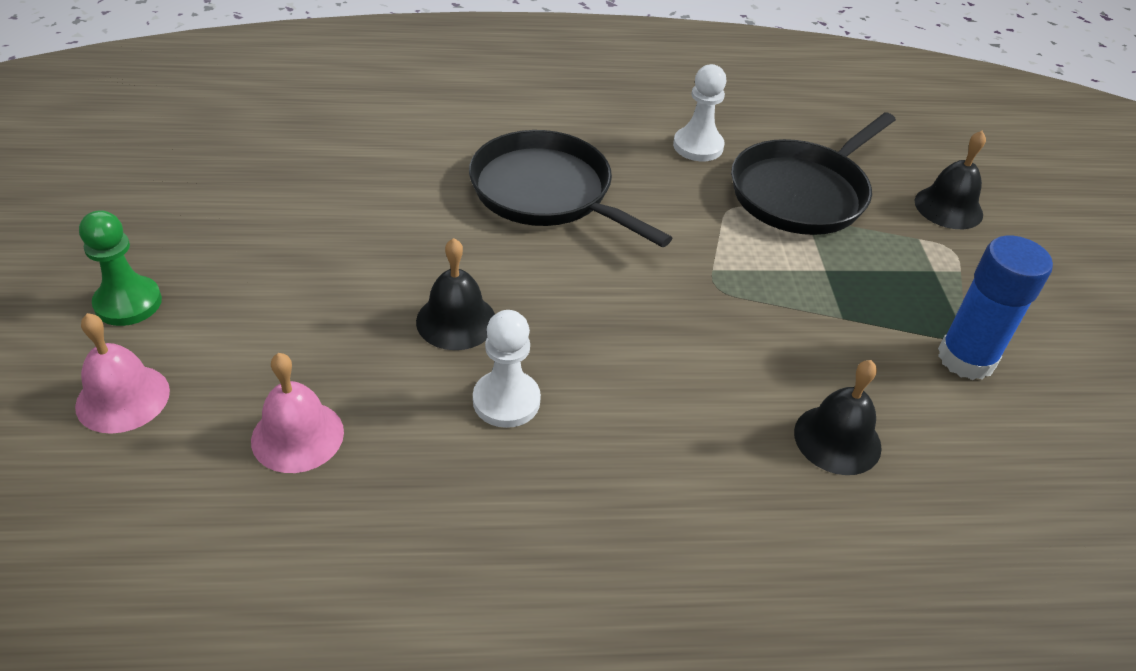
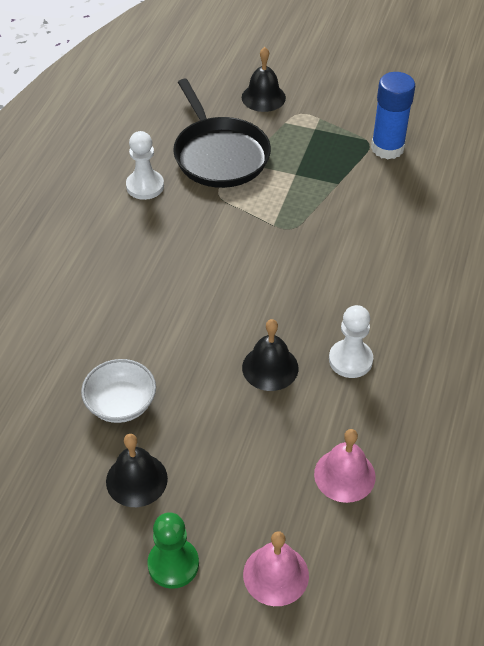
camera: 65 degrees left, 5 degrees up
(348, 208) = (121, 404): none -> white bowl
(546, 192) = (157, 283): black pan -> none
(837, 439) = (426, 223): black bell -> black bell (136, 479)

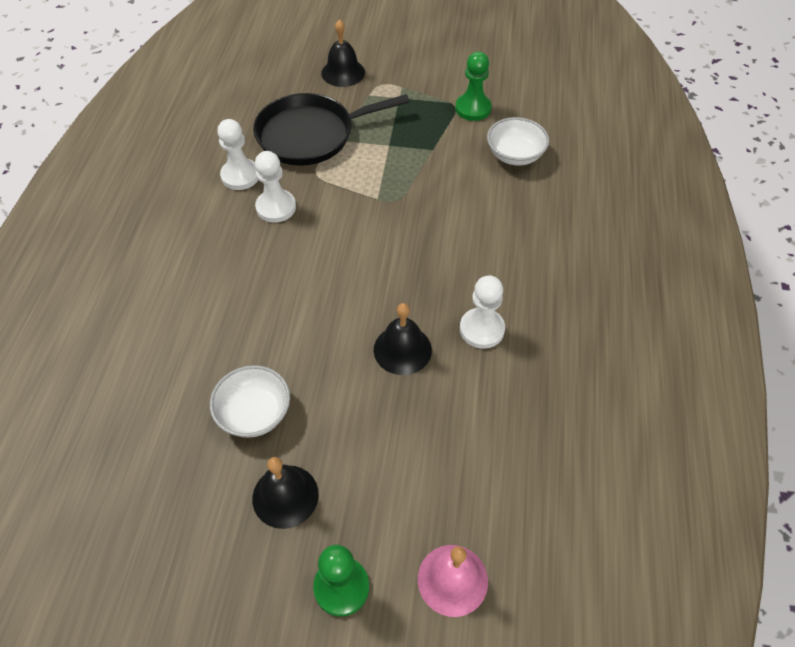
camera: 10 degrees left, 5 degrees up
(174, 220) = (276, 207): none -> white pawn
(219, 155) = (310, 135): black pan -> black pan turned 105 degrees clockwise
(344, 475) = (501, 455): pink bell -> none
(387, 148) = (473, 108): blue glue stick -> green pawn
(420, 199) = (515, 155): none -> white bowl

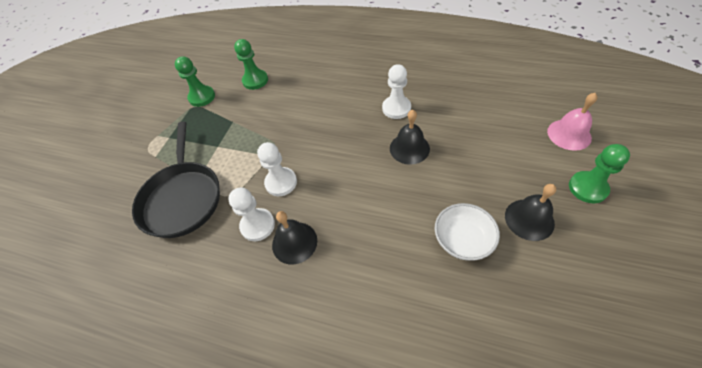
camera: 75 degrees left, 0 degrees up
(240, 176) = (210, 255): white pawn -> white pawn (281, 182)
(343, 72) = (118, 173): black bell -> black bell (294, 242)
(515, 155) = (255, 80): white bowl -> green pawn

